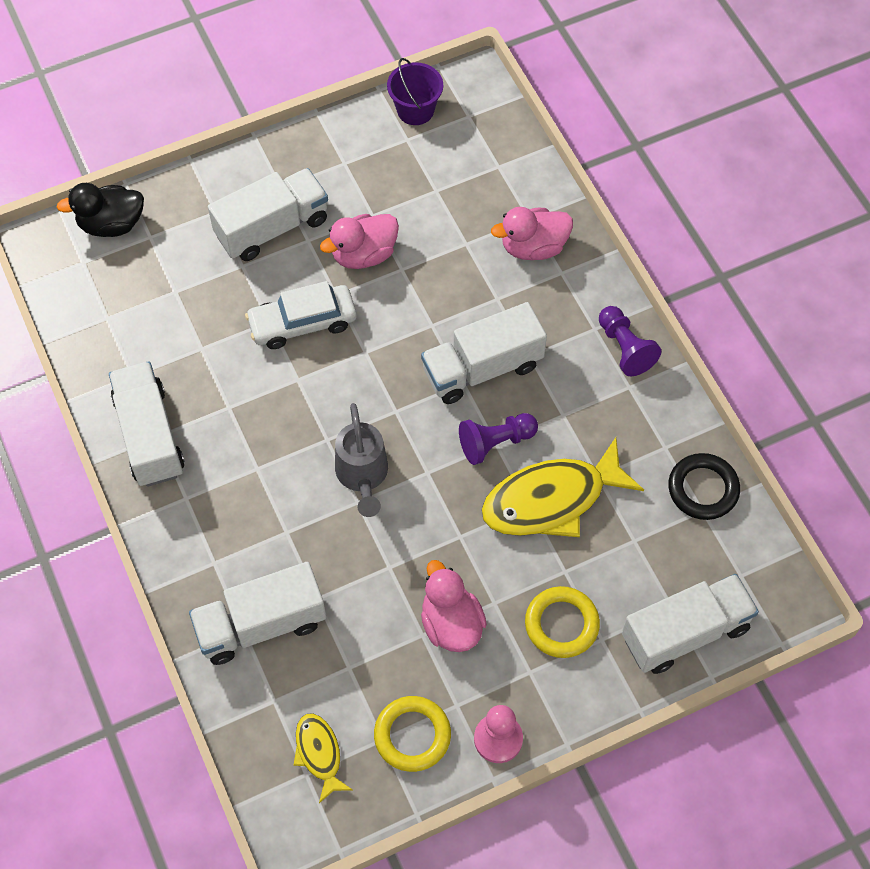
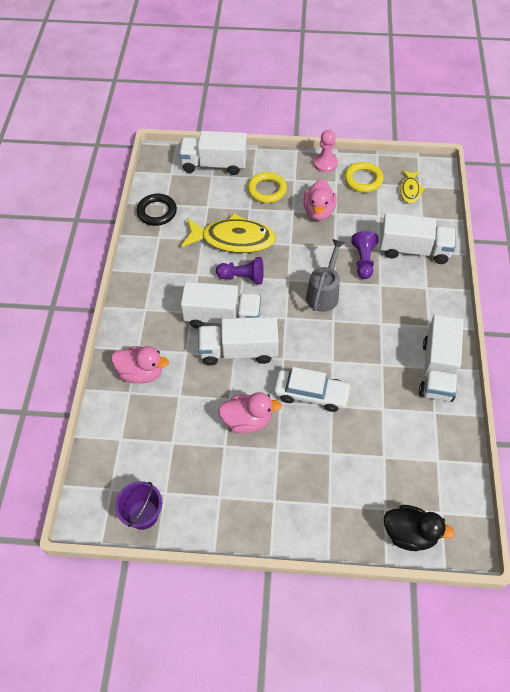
camera: 150 degrees left, 5 degrees down
(272, 228) = (296, 471): white truck -> white truck (238, 351)
(625, 348) = (138, 291): purple pawn -> purple pawn (363, 261)

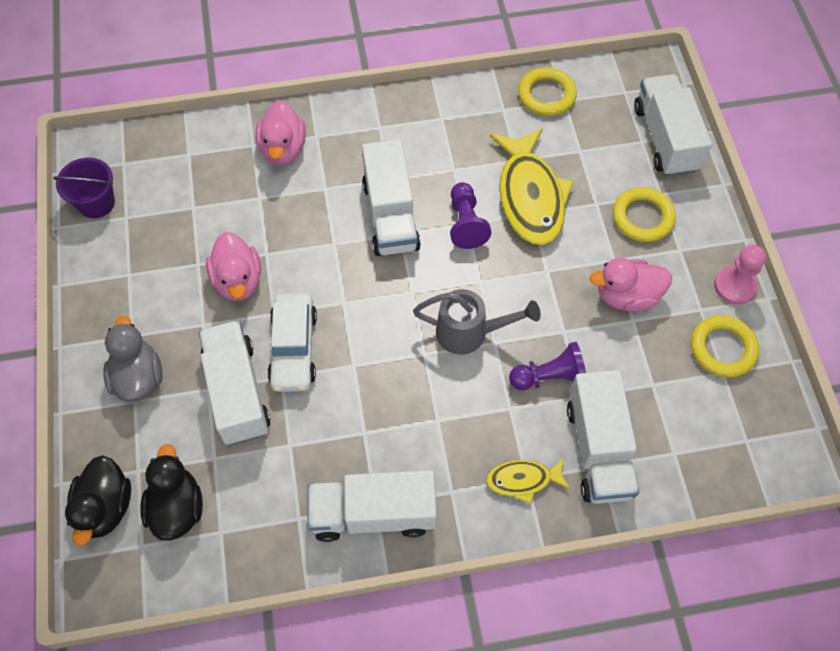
camera: 75 degrees right, 5 degrees up
(157, 212) = (546, 95): black ring -> yellow ring
(238, 351) = (341, 247): white truck -> white truck (237, 392)
(311, 499) = (138, 377): none -> grey duck
(410, 190) = (729, 426): yellow fish -> yellow fish (523, 480)
(416, 485) = (177, 507): none -> black duck

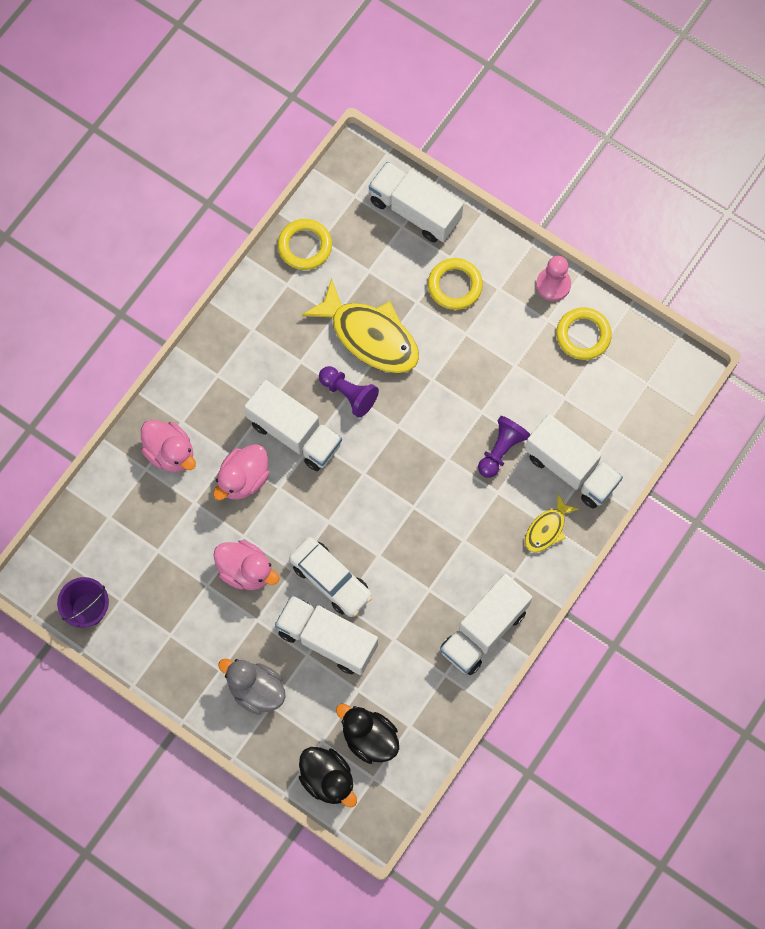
camera: 45 degrees left, 10 degrees up
(469, 332) = (426, 467): grey watering can -> none
(627, 296) = (496, 352): pink duck -> pink duck (243, 479)

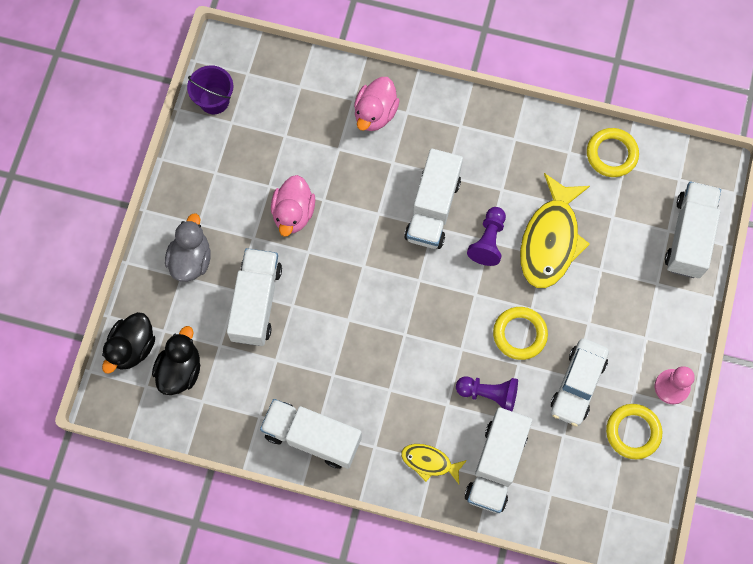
camera: 70 degrees right, 0 degrees up
(243, 479) = (374, 181): pink duck -> none
(330, 580) = (311, 286): white car -> white car (577, 384)
(455, 285) = (631, 297): yellow ring -> yellow ring (519, 334)

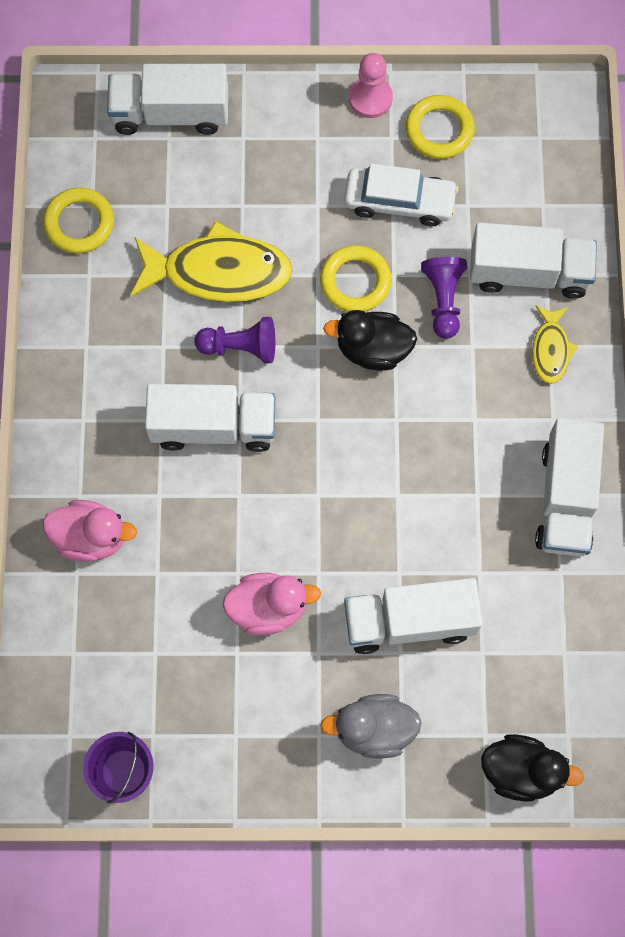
camera: 105 degrees left, 0 degrees up
(180, 370) = (532, 695): black duck -> black duck (373, 349)

